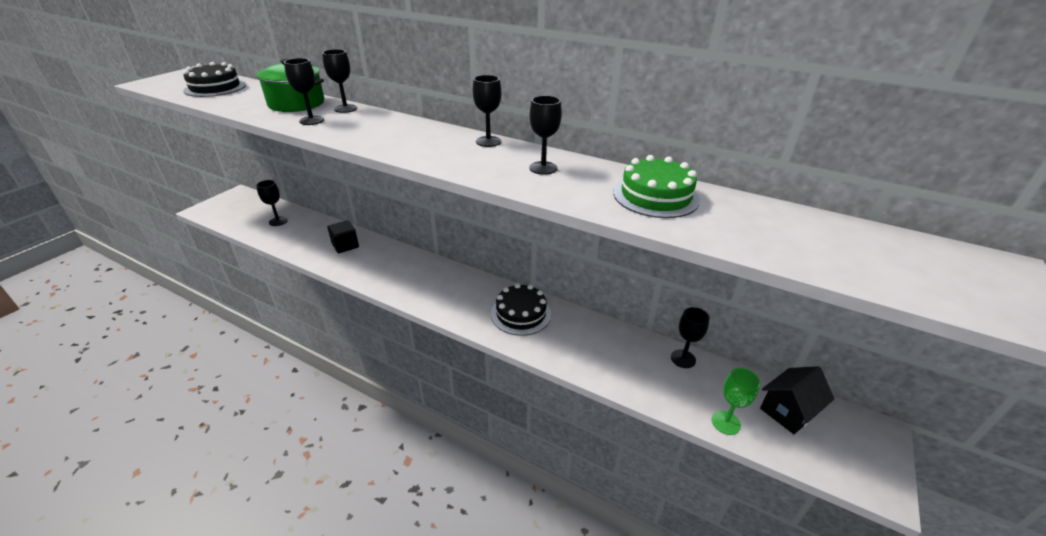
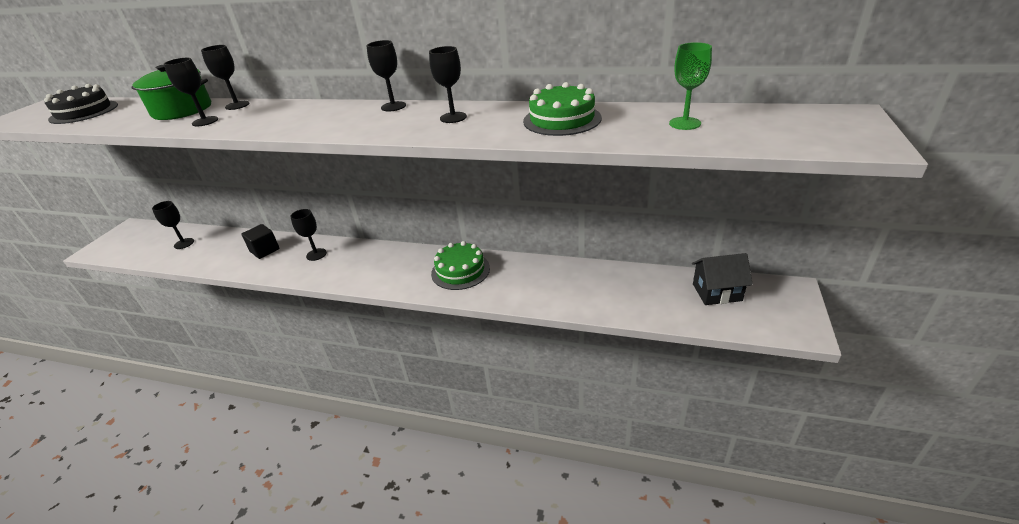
camera: 10 degrees left, 0 degrees up
(521, 314) = (460, 270): black cake -> green cake
(683, 359) = (618, 273): black goblet -> black goblet (316, 254)
(725, 422) = (667, 314): green goblet -> green goblet (684, 123)
(788, 411) = (717, 292): black house -> black house turned 45 degrees clockwise

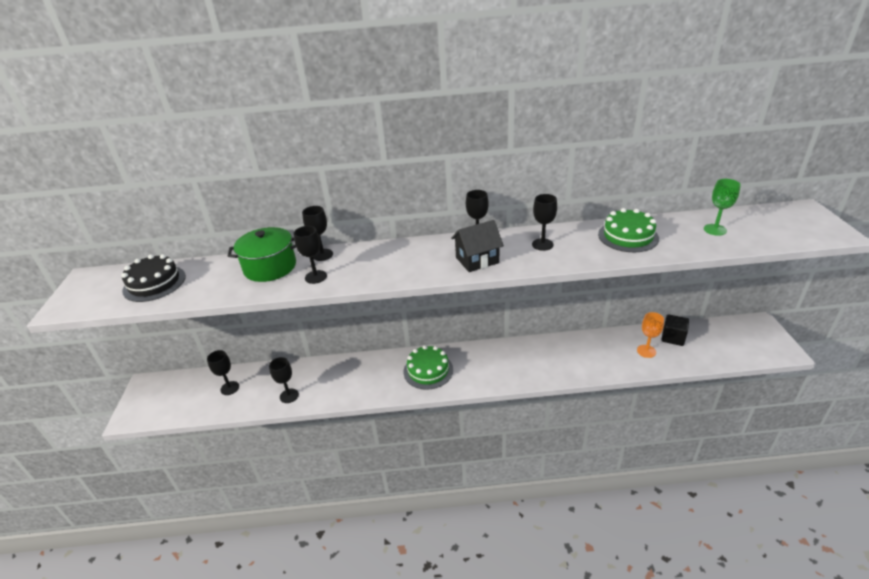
camera: 20 degrees left, 0 degrees up
(265, 250) = (324, 377): black cube -> black cube (673, 337)
(316, 254) = (379, 371): black goblet -> black goblet (289, 396)
(460, 270) = (520, 358): green cake -> green cake (428, 370)
(611, 292) = (646, 351): none -> orange goblet
(717, 292) = (716, 335): black house -> black house (477, 260)

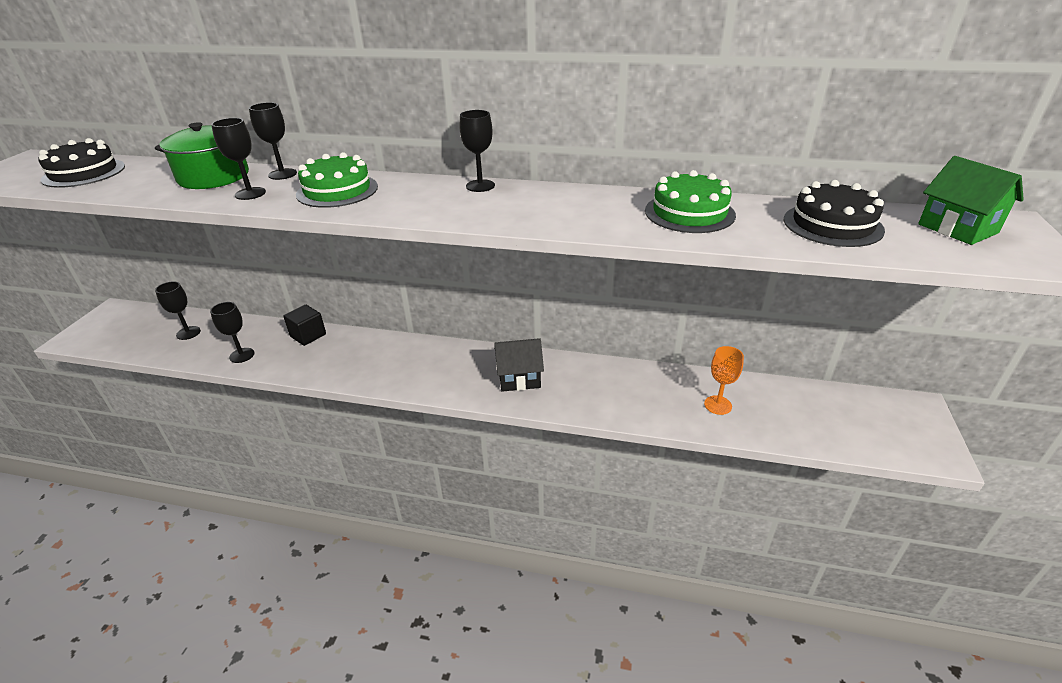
camera: 15 degrees right, 0 degrees up
(428, 370) = (415, 364): green cake -> green cake (337, 190)
(477, 260) = (456, 207): black house -> black house (519, 378)
(542, 244) = (559, 204): black goblet -> none
(673, 337) = (768, 396): black cube -> black cube (308, 335)
(715, 230) = (832, 225): green goblet -> black cake
(782, 219) = (957, 228): none -> green house

